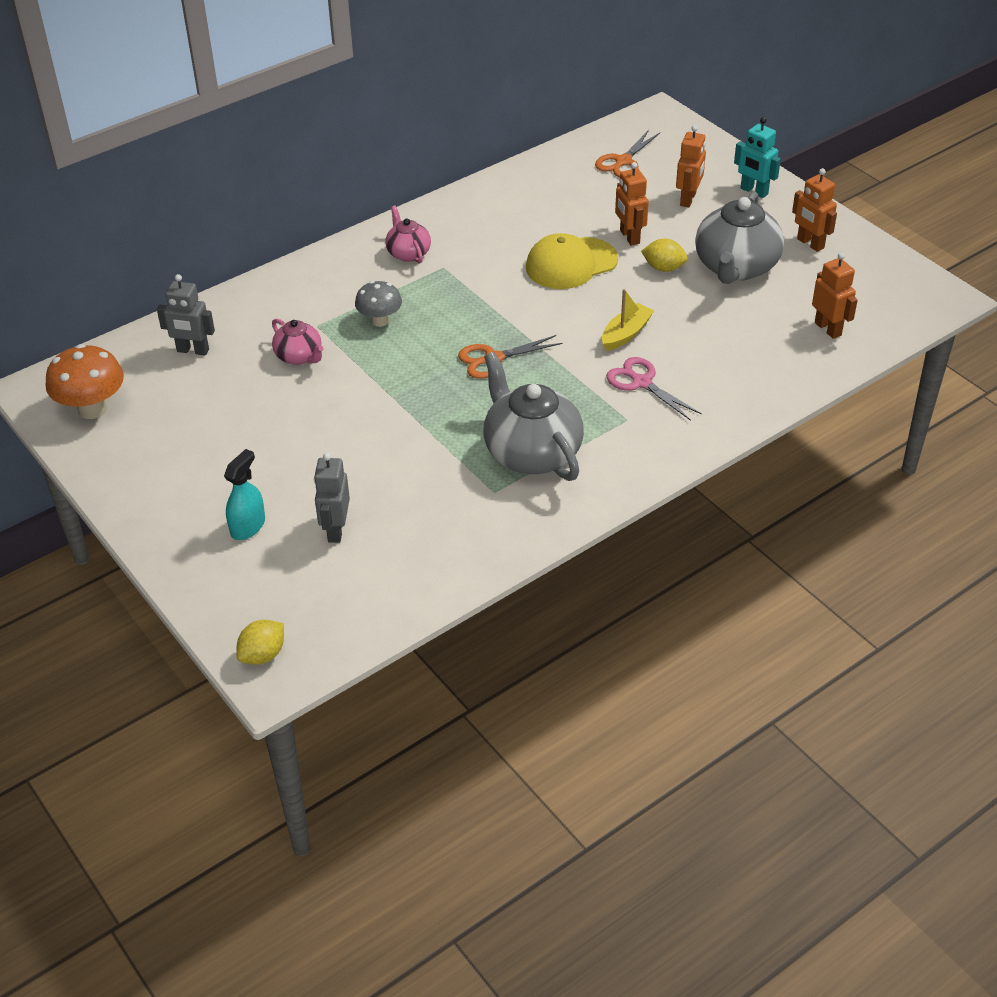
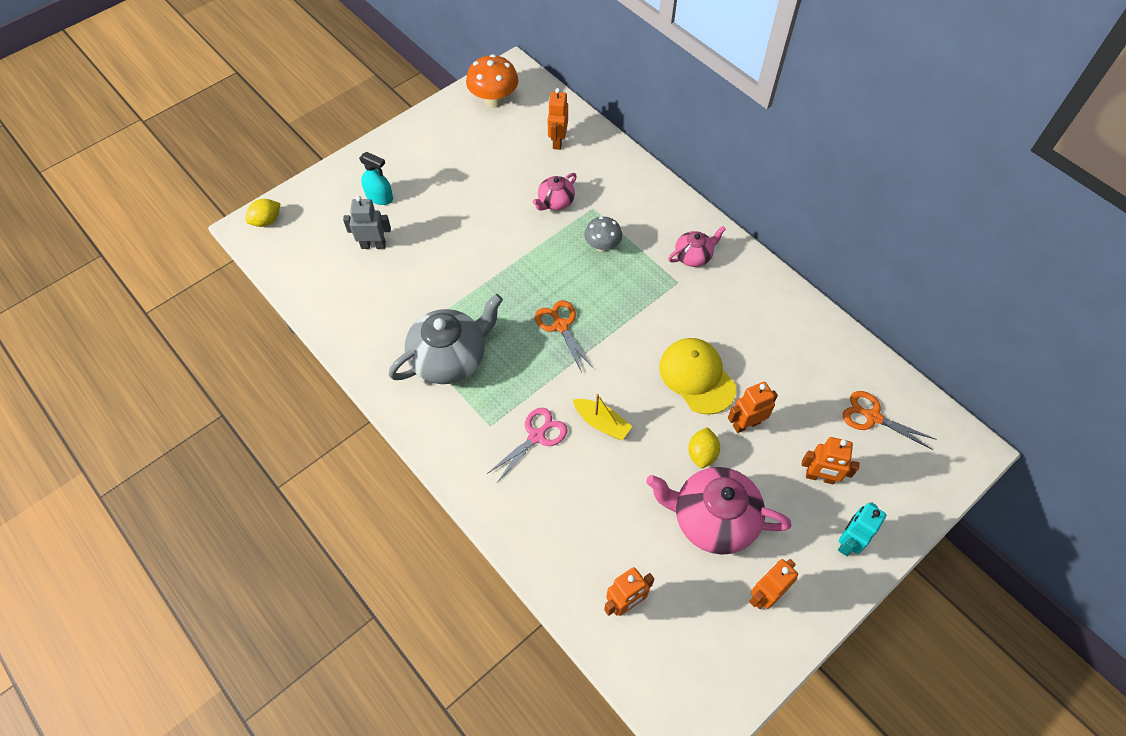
camera: 85 degrees right, 15 degrees up
(193, 350) = (557, 141): grey robot -> orange robot
(263, 655) = (266, 221): yellow lemon -> yellow lemon turned 75 degrees counterclockwise
(736, 267) = (712, 519): grey teapot -> pink teapot

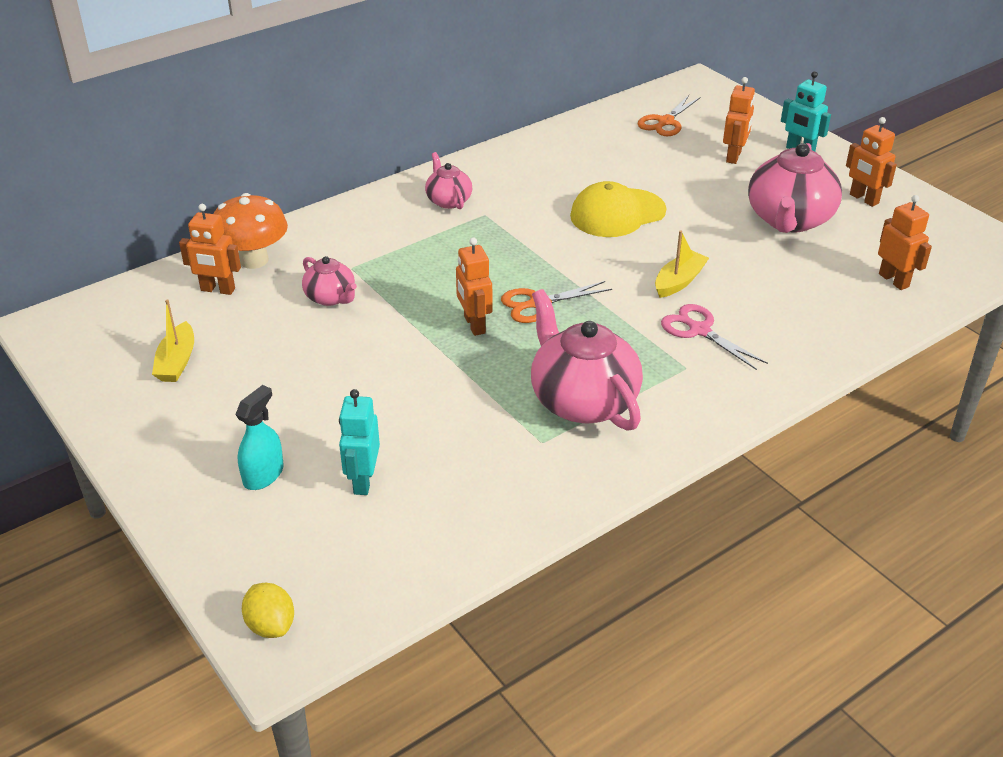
camera: 85 degrees left, 20 degrees down
(373, 245) = (363, 481): grey robot -> turquoise robot
(450, 358) = (582, 400): grey teapot -> pink teapot
(481, 137) = (177, 362): none -> yellow boat
(494, 100) = (103, 346): orange mushroom -> orange mushroom (254, 260)
(602, 246) = (417, 264): grey mushroom -> none
(702, 454) = (714, 219): yellow lemon -> none
(746, 424) = (676, 190): orange robot -> orange robot (474, 325)

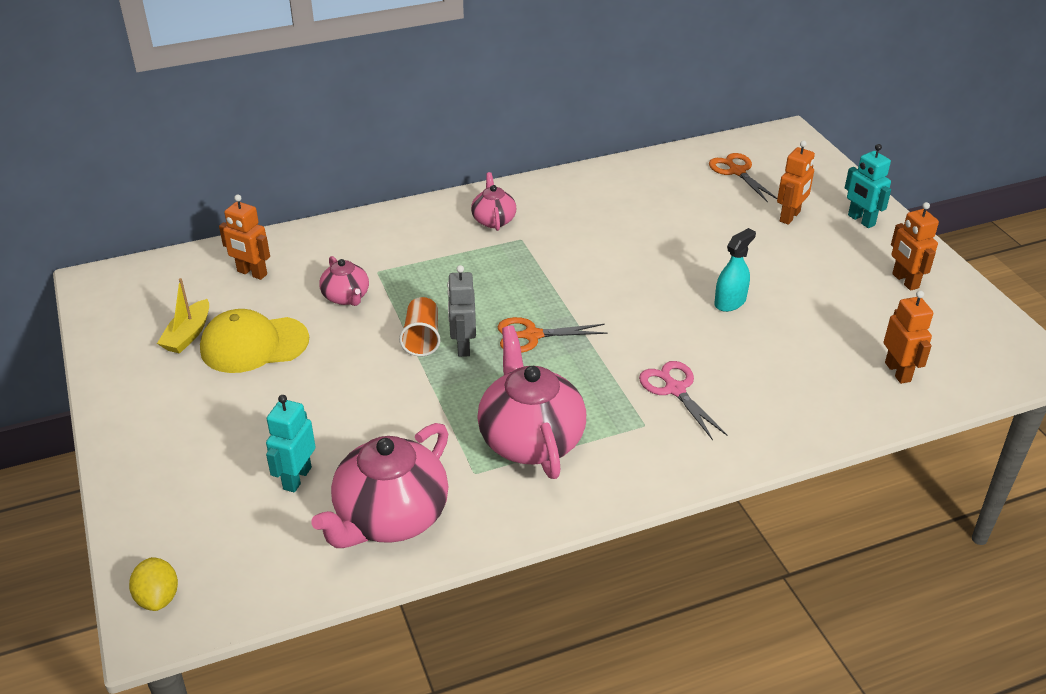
camera: 15 degrees right, 0 degrees up
(254, 260) = (295, 250): orange mushroom -> none
(263, 475) = (214, 455): turquoise spray bottle -> turquoise spray bottle (730, 302)
(429, 324) = (422, 338): none -> orange cup
(474, 325) = (463, 346): orange robot -> grey robot
(617, 213) = (648, 257): yellow cap -> yellow cap (254, 345)
(665, 122) = (737, 171): orange scissors -> orange scissors turned 105 degrees clockwise
(679, 281) = (677, 336): yellow boat -> none
(789, 220) = (817, 291): pink teapot -> pink teapot (390, 517)

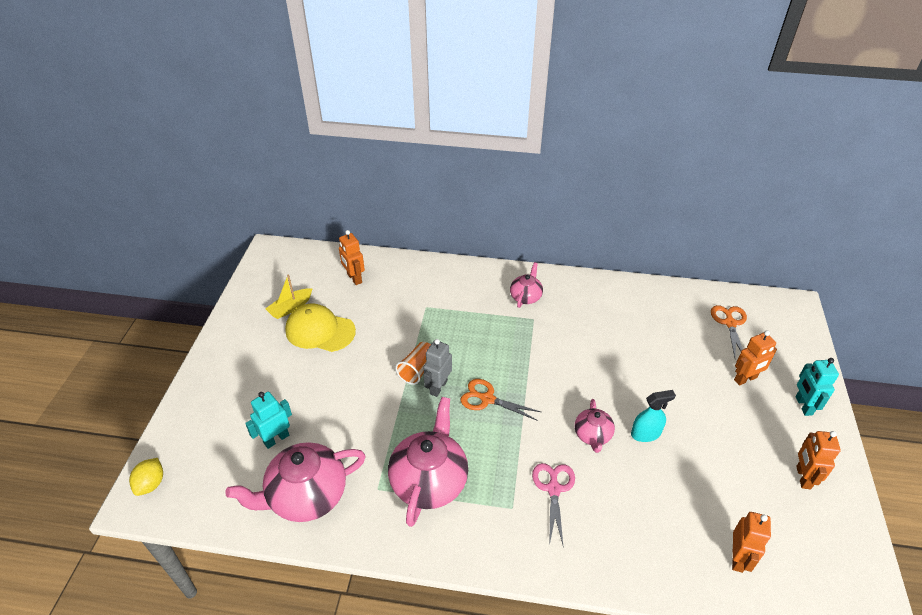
camera: 30 degrees right, 5 degrees up
(346, 297) = (394, 318): pink teapot -> pink teapot (592, 435)

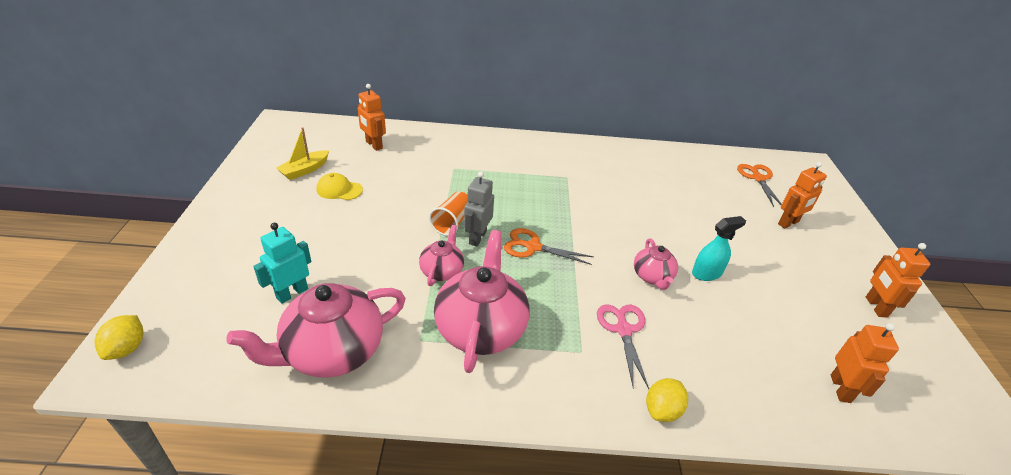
camera: 10 degrees left, 5 degrees down
(320, 331) = (339, 189): yellow cap -> yellow cap, size x0.58
(526, 296) = (555, 159): pink teapot -> pink teapot (442, 271)
(570, 567) = (662, 410): none -> yellow lemon
(803, 406) = (851, 244): turquoise robot -> none

